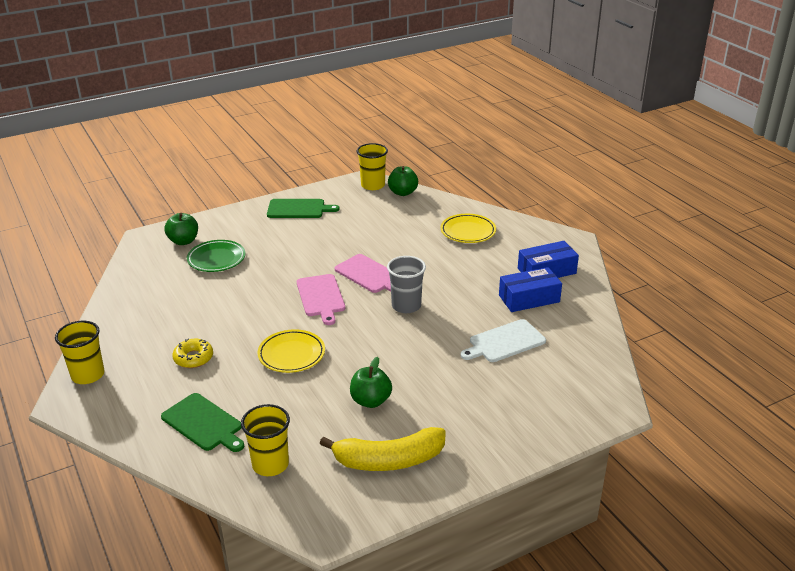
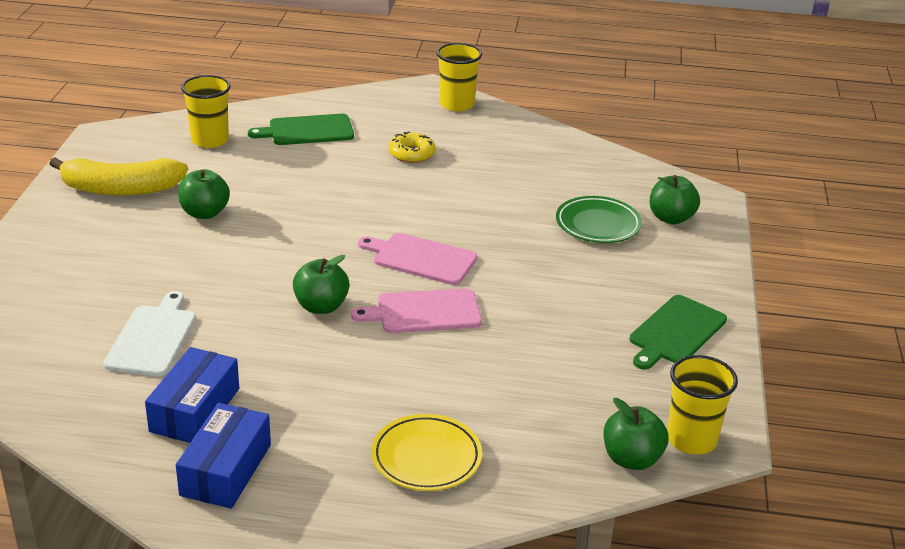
camera: 125 degrees right, 0 degrees up
(291, 354) = (340, 202): yellow plate -> none
(389, 460) = (120, 189): yellow banana -> yellow banana turned 120 degrees counterclockwise
(406, 306) = (321, 306): grey cup -> green apple

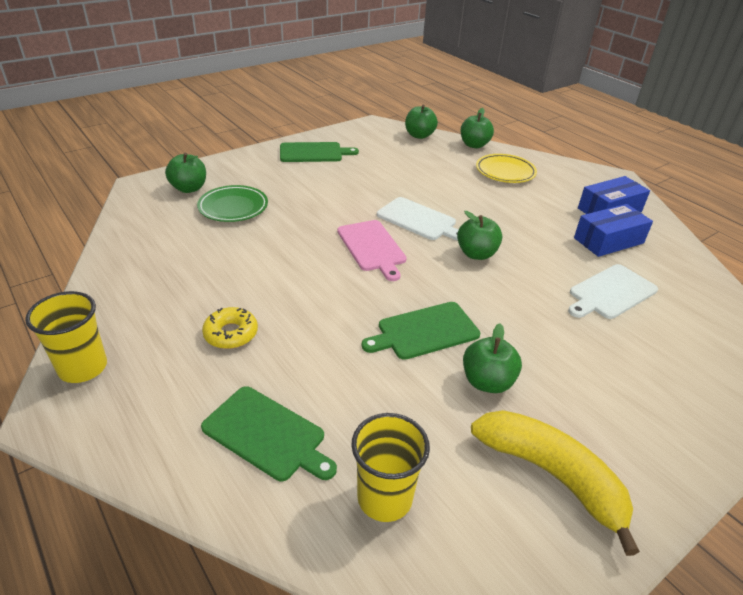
camera: 135 degrees left, 5 degrees up
(285, 220) = (424, 331): none -> green cutting board
(424, 312) = (419, 220): pink cutting board -> white cutting board
(536, 493) = (474, 145): none -> green apple
(691, 439) = (385, 129): yellow cup -> none

